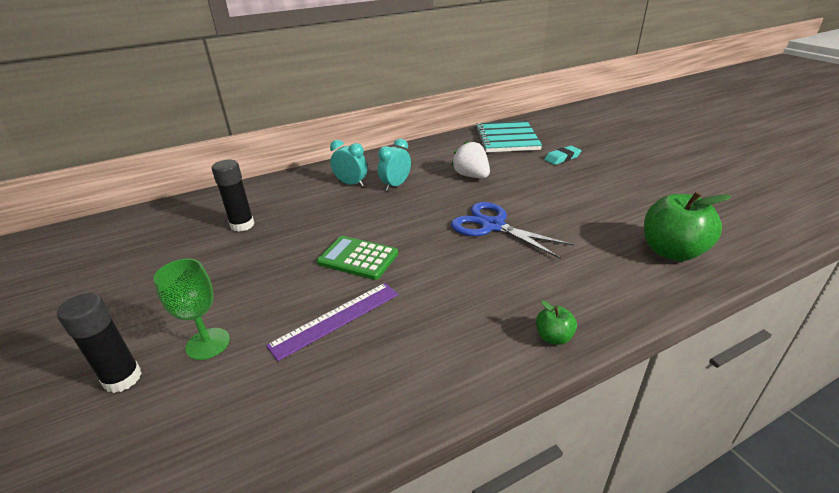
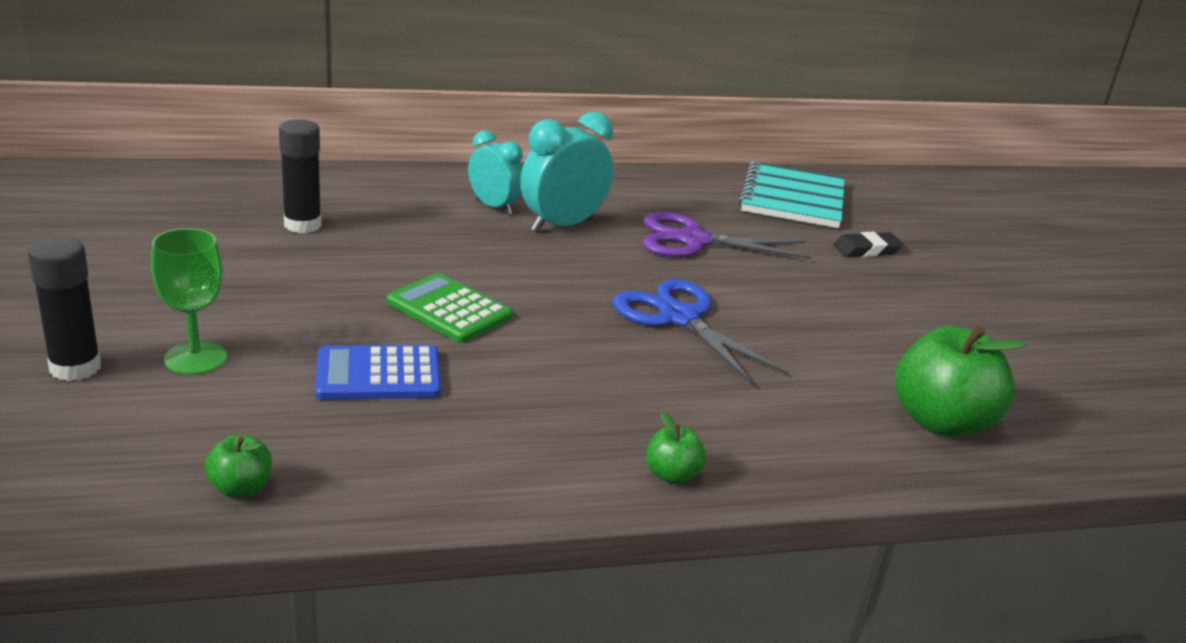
camera: 10 degrees right, 5 degrees down
(280, 446) = (241, 488): none -> green apple
(336, 319) = (378, 375): purple ruler -> blue calculator
(395, 185) = (562, 225): turquoise clock -> turquoise clock, size x1.50
(471, 176) = (693, 240): white strawberry -> purple scissors
(562, 158) = (866, 250): turquoise eraser -> black eraser

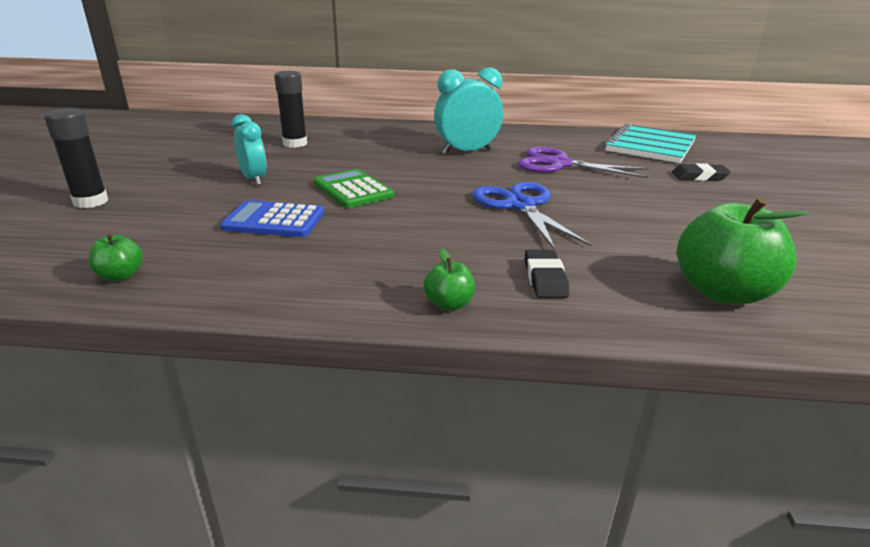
camera: 20 degrees right, 0 degrees up
(195, 358) = (166, 202): green goblet -> none
(494, 207) = (426, 141): turquoise clock -> turquoise clock (254, 179)
(757, 426) = (545, 278): none -> black eraser

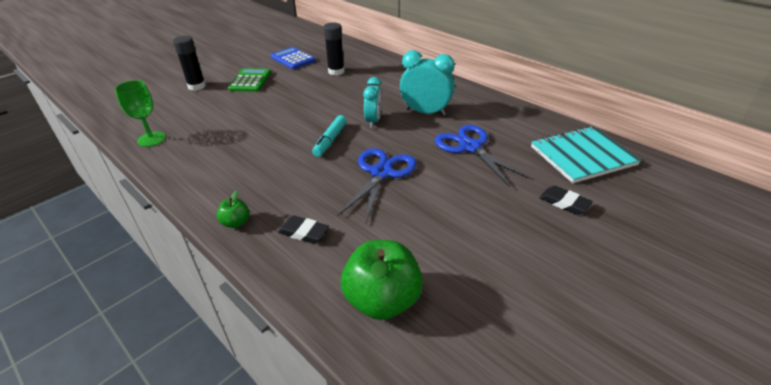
camera: 40 degrees right, 10 degrees up
(120, 276) = (151, 139): green apple -> green goblet
(254, 179) = (277, 95): turquoise clock -> turquoise clock (373, 121)
(274, 220) = (245, 129): blue calculator -> blue calculator (293, 59)
(353, 190) = (311, 121): green calculator -> green calculator (250, 81)
(411, 198) = (330, 140): none -> turquoise marker
(545, 278) = (304, 232): black eraser -> black eraser turned 75 degrees clockwise
(559, 164) = (470, 147): purple scissors -> blue scissors

